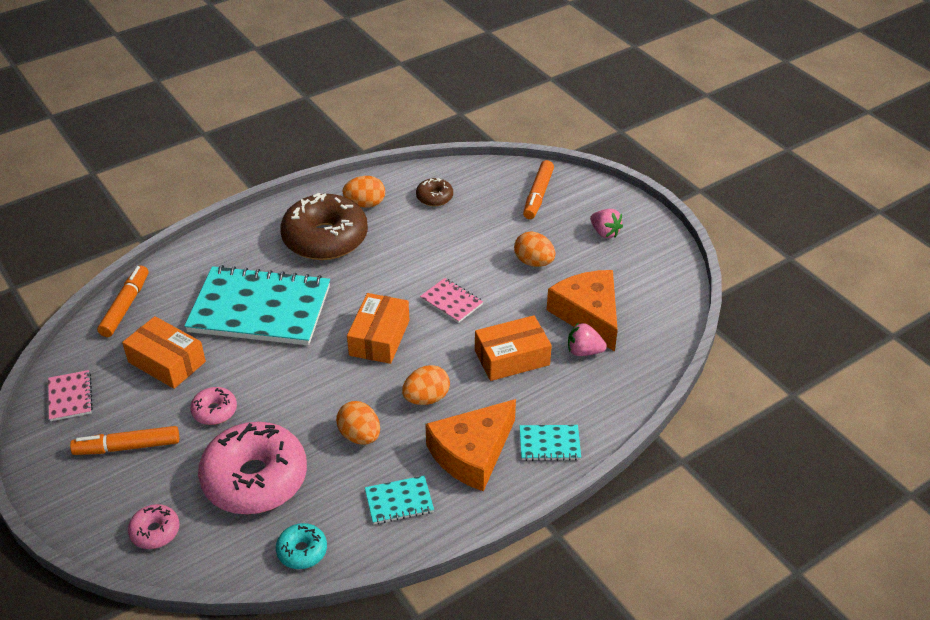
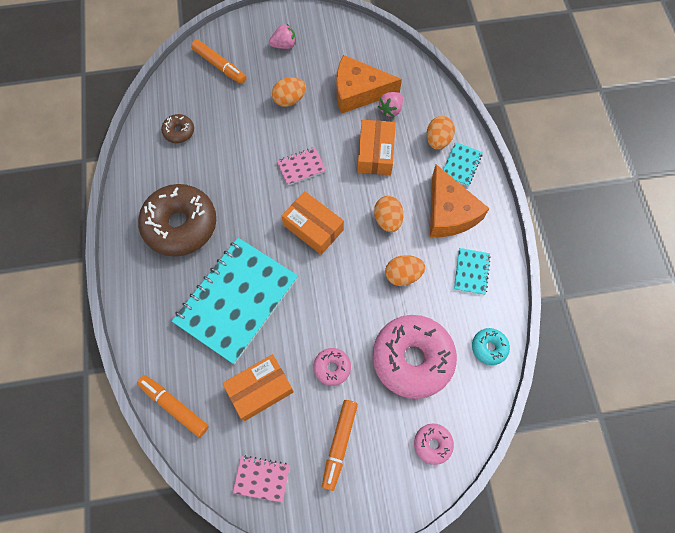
camera: 65 degrees left, 25 degrees up
(365, 204) = (156, 182): orange egg -> orange egg (438, 140)

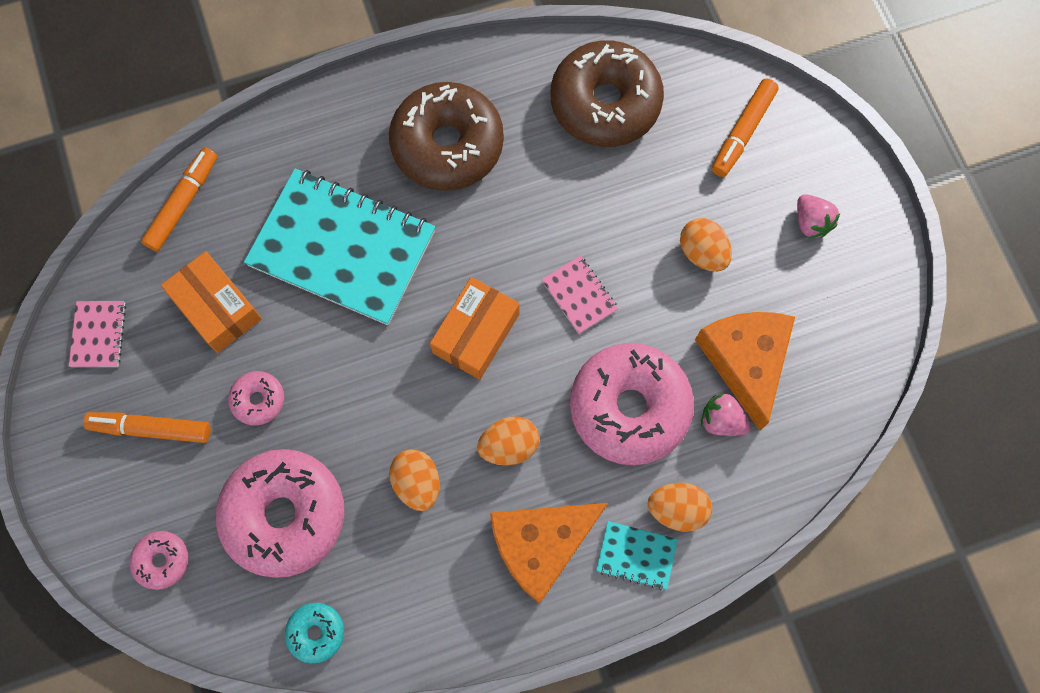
camera: 80 degrees right, 5 degrees up
(179, 132) = (605, 103): brown donut -> brown donut, size x2.21
(375, 153) = (629, 408): orange box -> pink donut
(471, 272) = (439, 592): turquoise notebook -> none

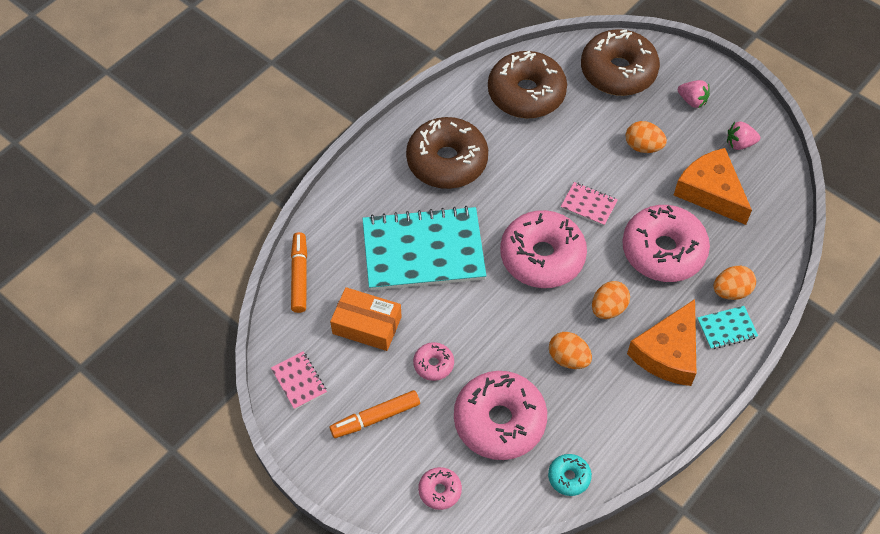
camera: 30 degrees left, 15 degrees down
(476, 333) = (542, 257): orange box -> pink donut
(721, 420) = (720, 230): pink strawberry -> pink strawberry (739, 143)
(742, 132) = (618, 71): orange marker -> brown donut

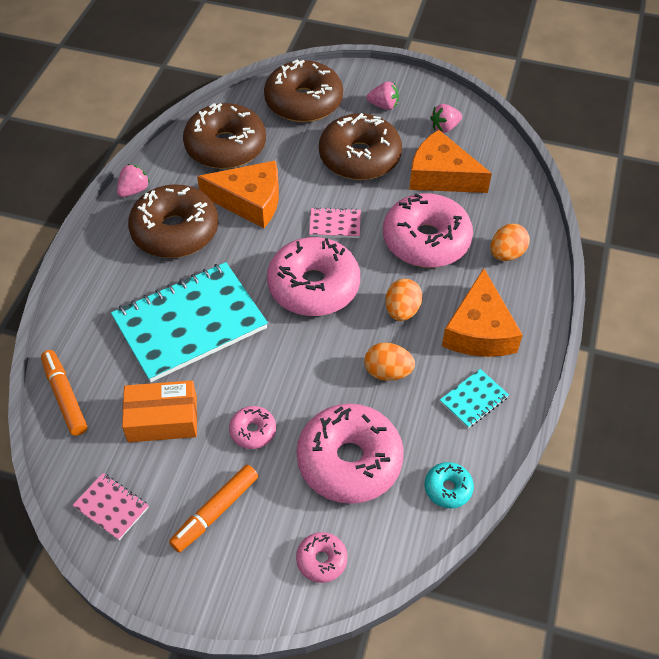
camera: 25 degrees left, 5 degrees down
(428, 109) = (134, 190): none -> pink strawberry
(523, 155) = (249, 201): none -> orange cheese
(643, 147) = (359, 157): orange egg -> brown donut
(726, 328) = (521, 288): turquoise notebook -> turquoise notebook (473, 399)

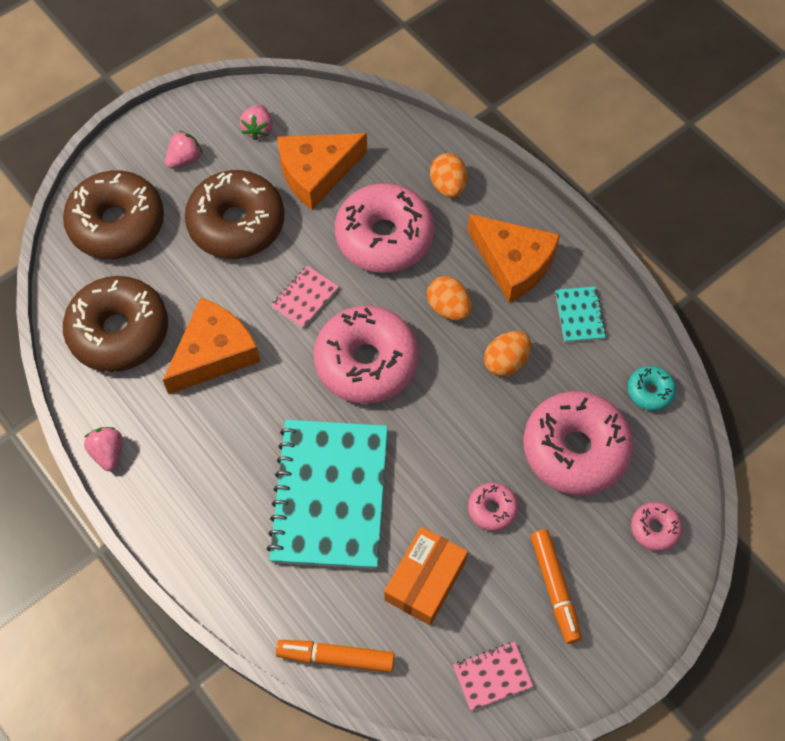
camera: 55 degrees left, 10 degrees up
(175, 231) = (199, 444): brown donut -> none

